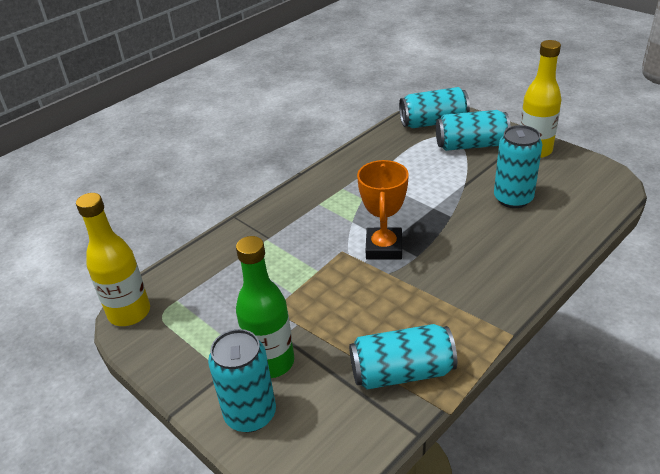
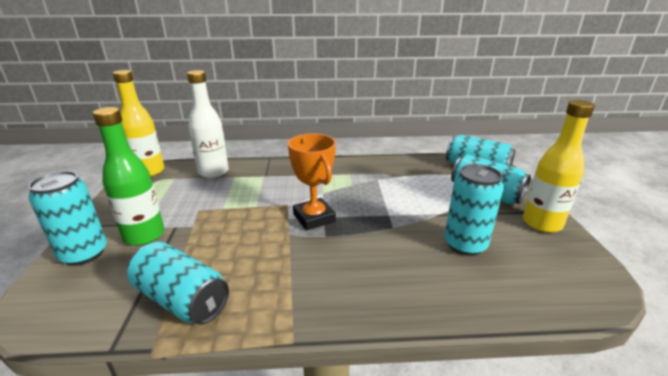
camera: 40 degrees right, 10 degrees down
(207, 267) = (213, 172): none -> white bottle
(384, 248) = (314, 218): orange trophy -> orange trophy turned 75 degrees counterclockwise

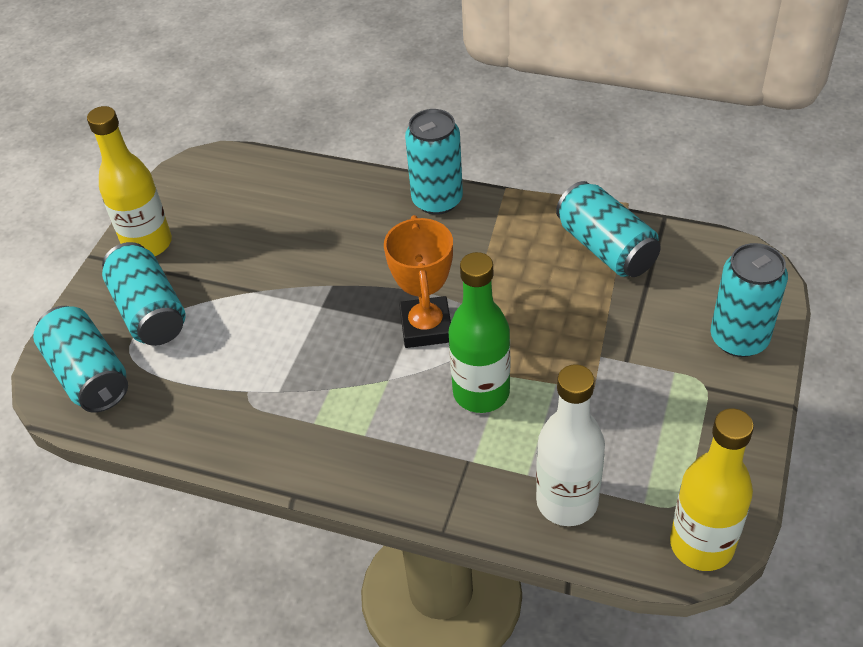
camera: 155 degrees left, 20 degrees up
(144, 235) = (667, 353): green bottle -> green bottle (481, 392)
(465, 244) = (271, 239): turquoise can -> turquoise can (437, 200)

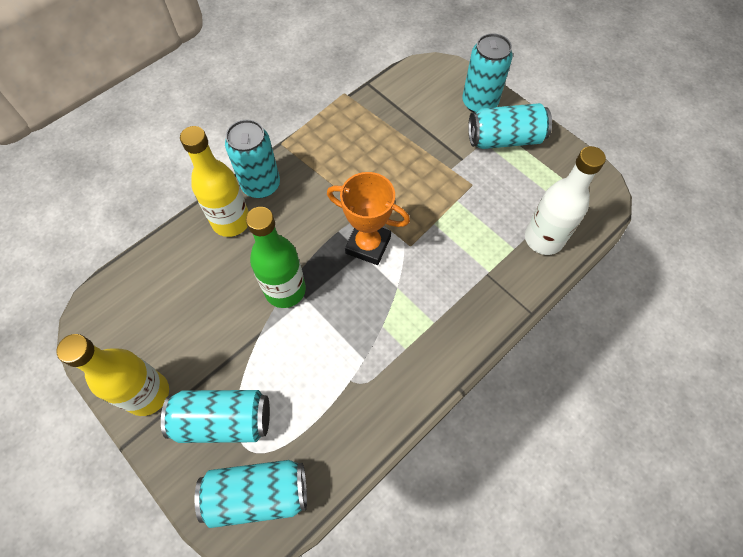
camera: 65 degrees left, 15 degrees up
(481, 392) = (440, 241): green bottle -> green bottle (285, 290)
(605, 248) = (371, 122): turquoise can -> turquoise can (505, 139)
(701, 544) = (601, 193): yellow bottle -> yellow bottle (231, 221)

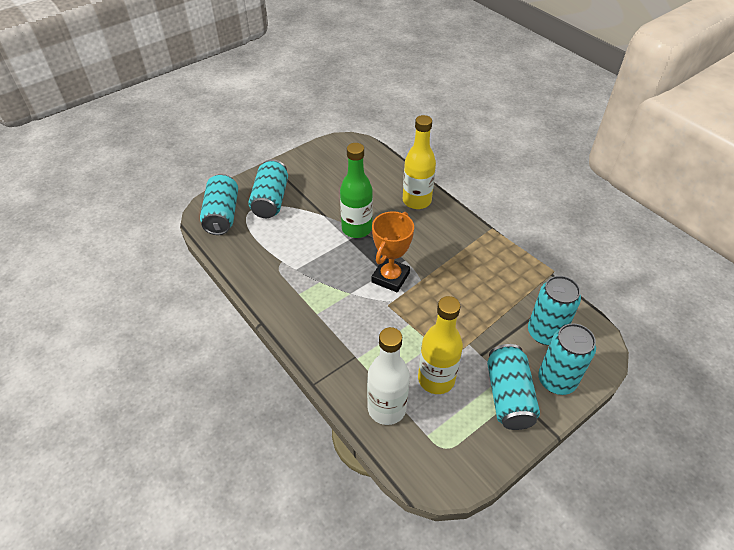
camera: 95 degrees right, 15 degrees down
(147, 394) = (295, 168): yellow bottle -> yellow bottle (436, 379)
(261, 185) = (450, 216): turquoise can -> turquoise can (545, 333)

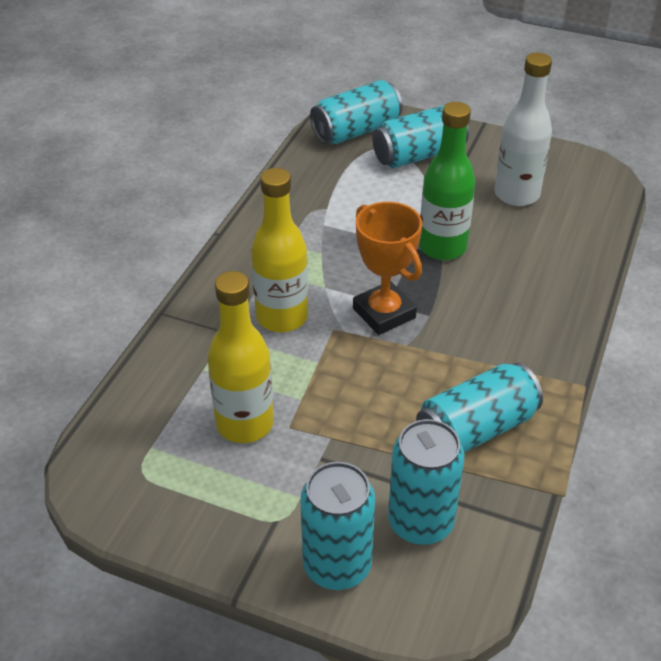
camera: 60 degrees right, 5 degrees down
(386, 408) = (167, 392): white bottle -> white bottle (516, 194)
(390, 277) = (384, 313): orange trophy -> orange trophy turned 60 degrees clockwise
(416, 201) = (557, 283): yellow bottle -> yellow bottle (282, 317)
(508, 396) = (268, 514): turquoise can -> turquoise can (476, 429)

